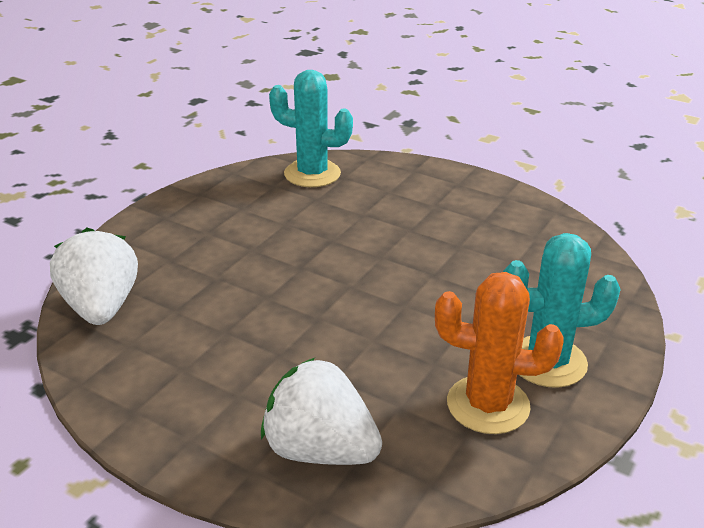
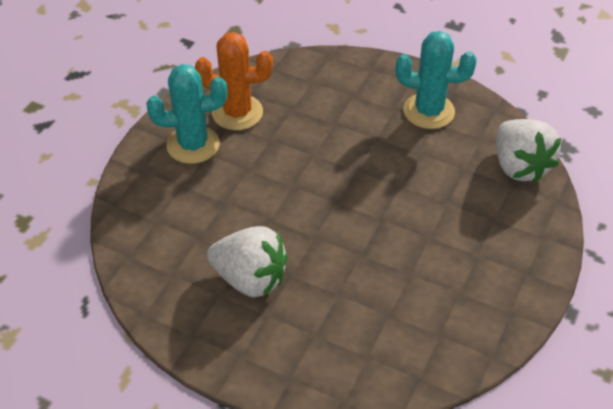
camera: 175 degrees right, 15 degrees up
(312, 174) = (403, 359): turquoise cactus -> turquoise cactus (429, 111)
(320, 450) = (335, 80): white strawberry -> white strawberry (250, 279)

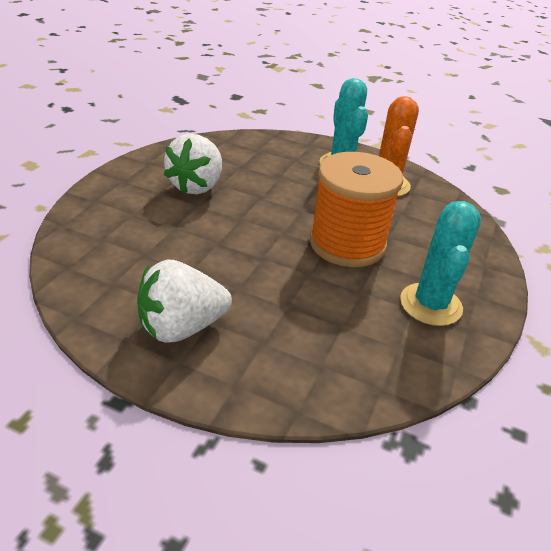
camera: 85 degrees right, 10 degrees down
(350, 155) = (347, 244): none -> orange spool
(519, 166) = (355, 378): white strawberry -> white strawberry (182, 327)

